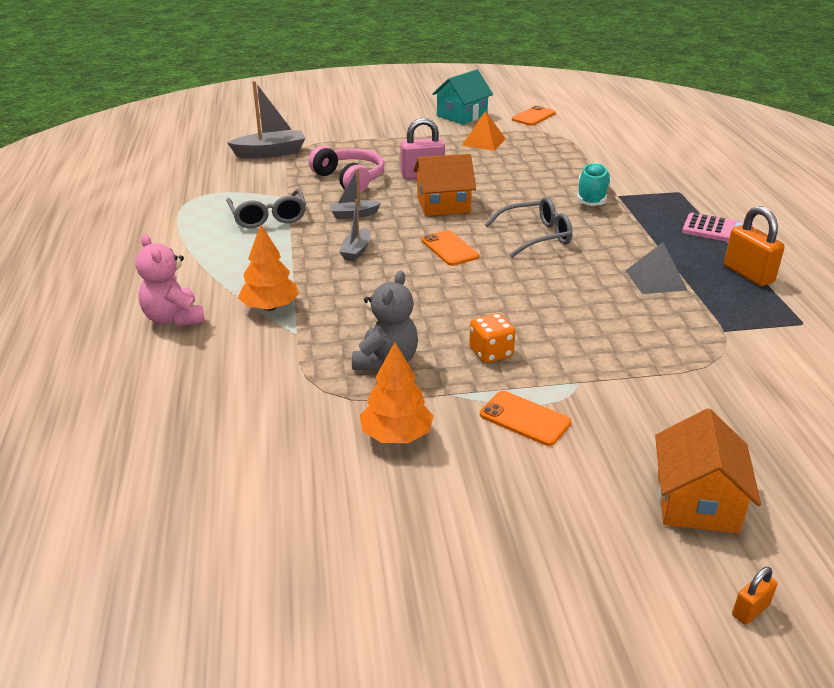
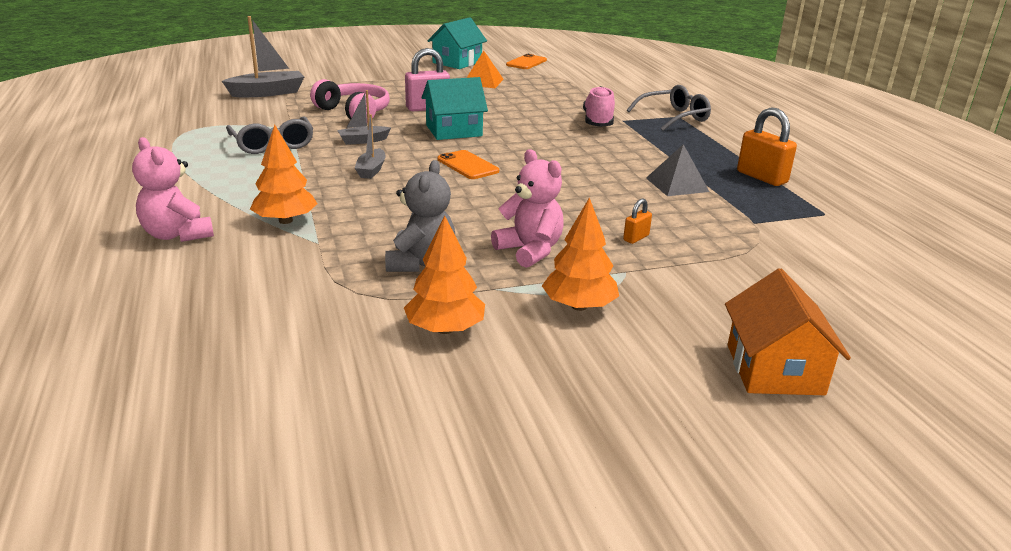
camera: 10 degrees left, 5 degrees down
(443, 205) = (454, 130): orange house -> turquoise house
(491, 353) = (530, 251): orange dice -> pink teddy bear
(525, 419) = (579, 306): orange phone -> orange tree
(536, 236) = (552, 153): grey glasses -> grey glasses (674, 117)
(592, 197) = (598, 122): turquoise shoe -> pink shoe
(717, 230) = (722, 144): pink calculator -> none
(750, 610) = (860, 466): orange padlock -> orange padlock (636, 238)

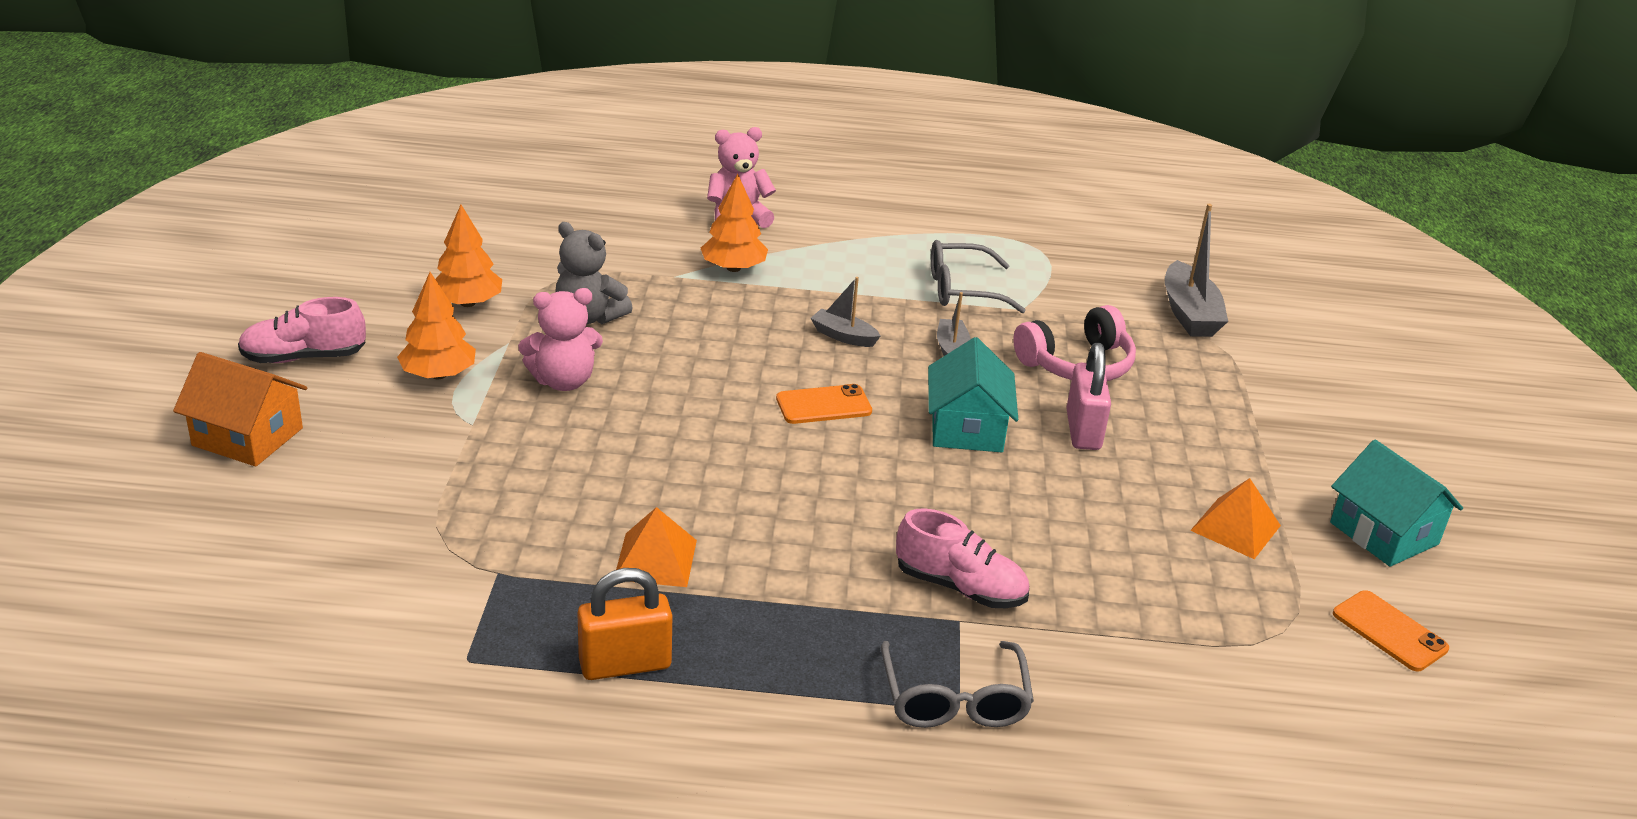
camera: 110 degrees right, 5 degrees up
(631, 390) = (304, 357): none -> pink shoe
(636, 238) = (535, 459): orange padlock -> none
(677, 184) = (655, 559): grey pyramid -> orange pyramid

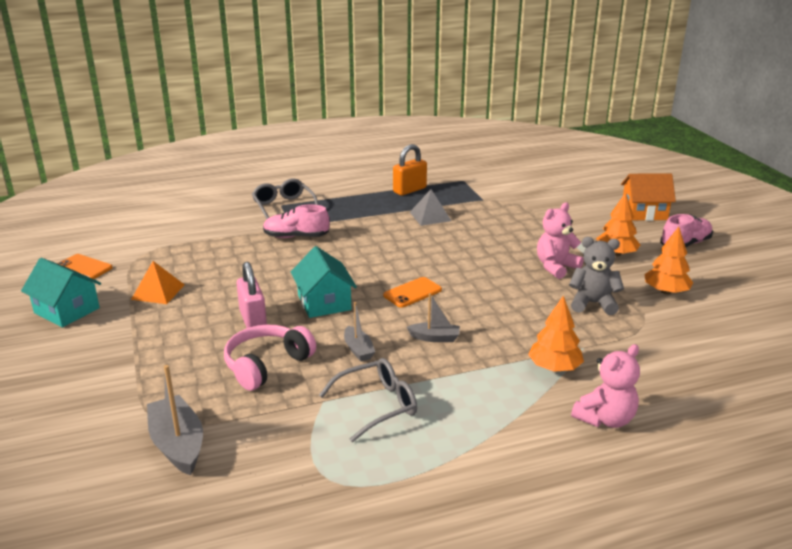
camera: 160 degrees right, 5 degrees down
(655, 559) = (430, 216): orange pyramid -> grey pyramid

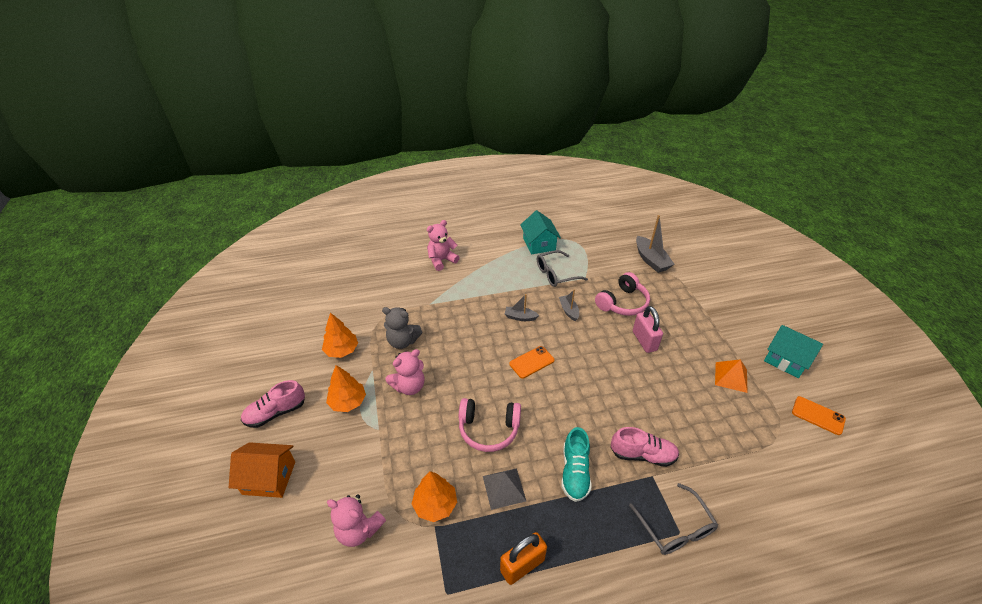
camera: 175 degrees left, 15 degrees up
(324, 302) = (597, 355): turquoise house -> turquoise house (539, 244)
(365, 226) = (574, 472): none -> turquoise shoe
(453, 244) = (488, 429): none -> pink headphones
(543, 196) = (359, 530): none -> pink teddy bear
(554, 367) = (453, 291): orange tree -> orange tree (435, 505)

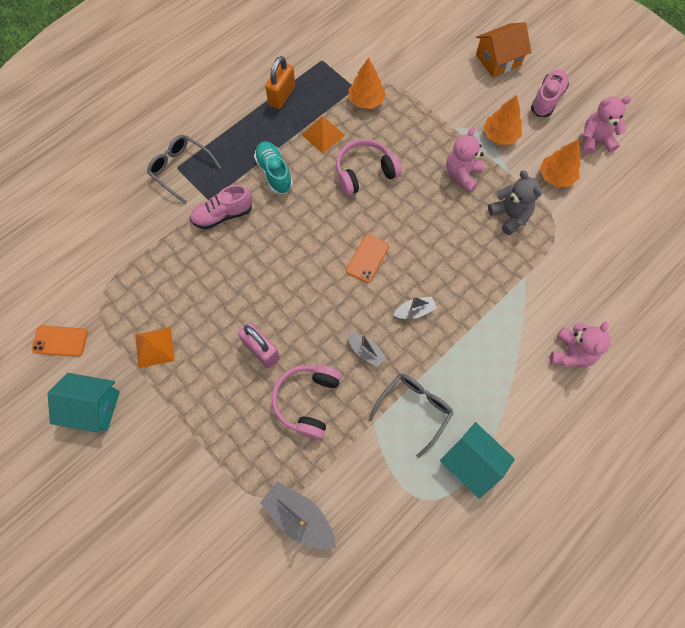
camera: 150 degrees right, 25 degrees up
(359, 530) = (405, 63): pink teddy bear -> pink teddy bear (594, 140)
(403, 341) = (509, 215): grey teddy bear -> grey teddy bear turned 75 degrees clockwise
(504, 488) = (323, 135): grey pyramid -> orange pyramid

